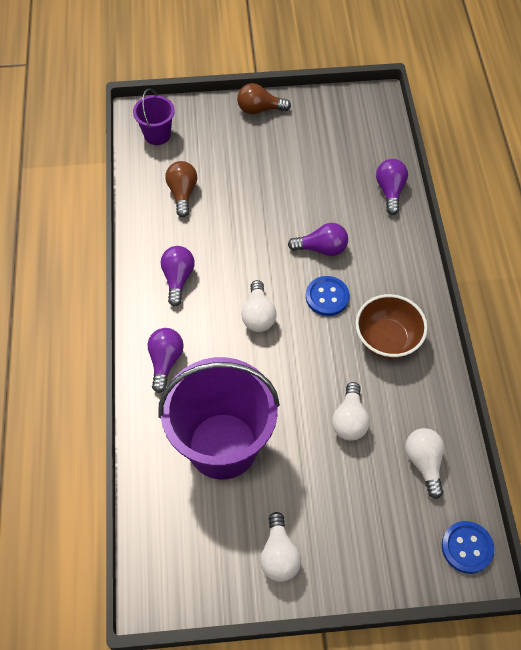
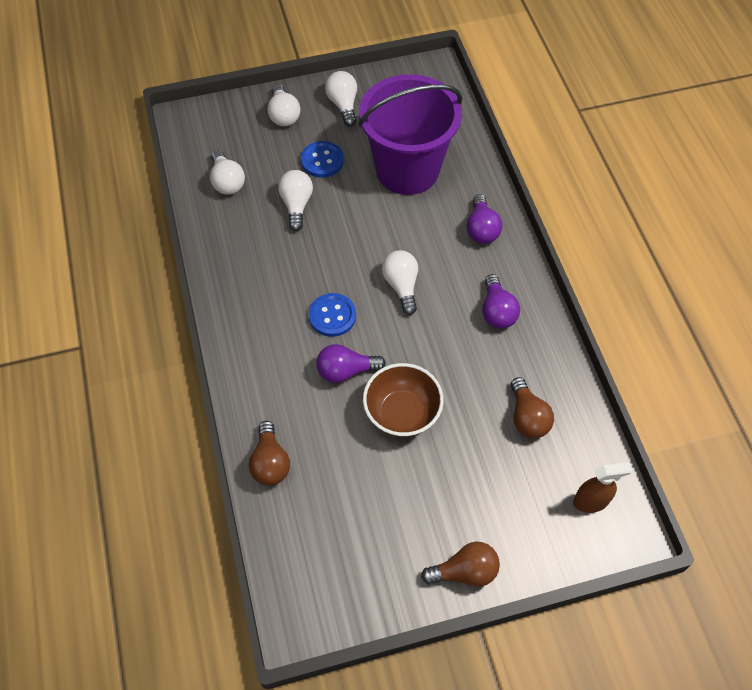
camera: 170 degrees right, 0 degrees up
(157, 135) = (591, 501): purple bucket -> brown spray bottle
(354, 551) = (283, 115): none -> white light bulb
(387, 339) = (265, 281): brown bowl -> brown bowl (402, 413)
(390, 191) = (270, 462): purple light bulb -> brown light bulb
(467, 547) = (192, 129): blue button -> blue button (322, 160)

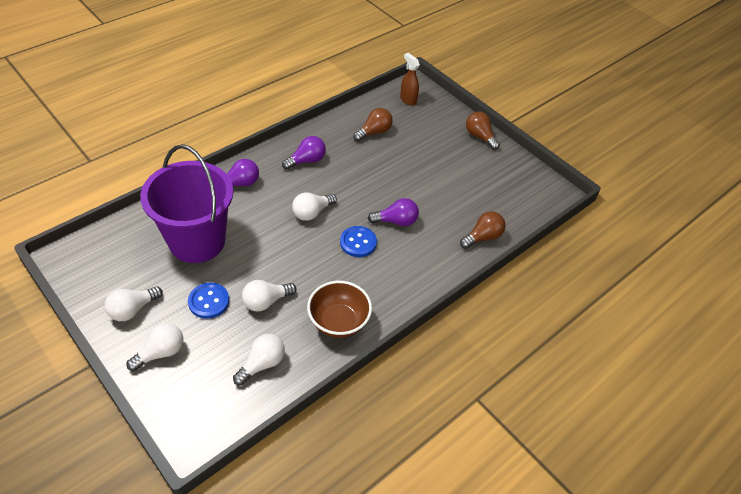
camera: 120 degrees left, 10 degrees down
(346, 371) = (396, 221): purple light bulb -> purple light bulb turned 60 degrees counterclockwise
(402, 413) = (407, 185): brown bowl -> brown bowl (338, 322)

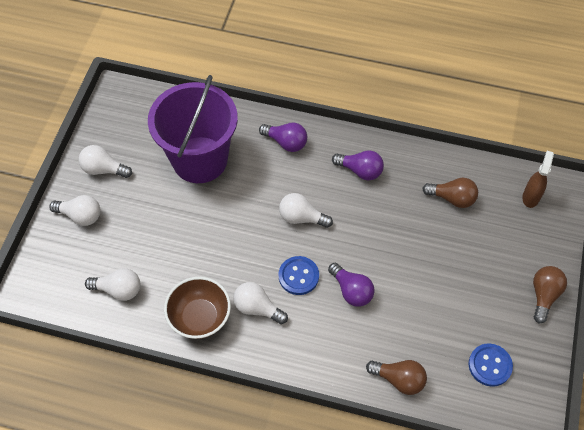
camera: 60 degrees right, 10 degrees up
(209, 301) = (148, 211): blue button -> blue button (490, 365)
(266, 301) = (179, 250): white light bulb -> white light bulb (257, 308)

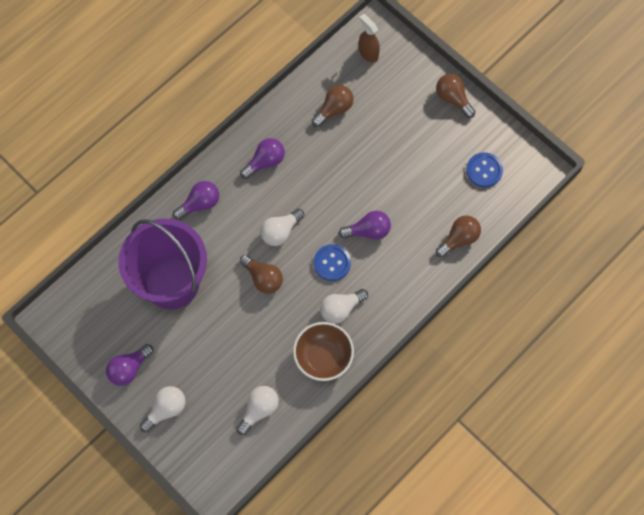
camera: 60 degrees left, 10 degrees up
(103, 169) = (129, 368): white light bulb -> purple light bulb
(247, 227) = (263, 278): none -> brown light bulb

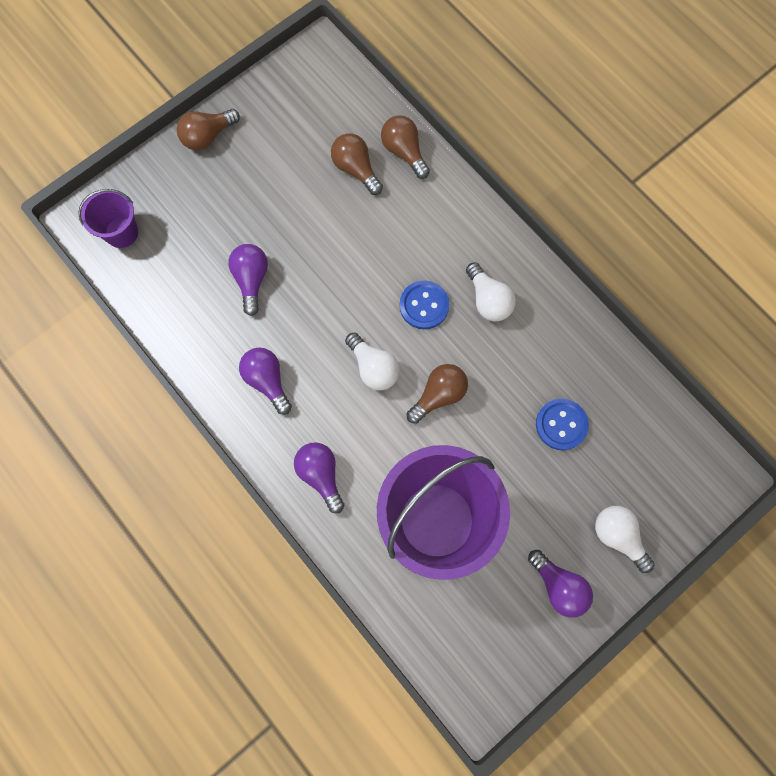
camera: 85 degrees left, 5 degrees up
(259, 410) = (620, 413): white light bulb -> none
(323, 357) = (552, 327): brown bowl -> none
(334, 109) = (200, 284): brown light bulb -> brown light bulb (356, 169)
(368, 53) = (121, 232): brown spray bottle -> purple bucket
(368, 231) = (383, 257): purple light bulb -> purple light bulb (251, 280)
(484, 170) = (314, 112): blue button -> blue button (561, 425)

